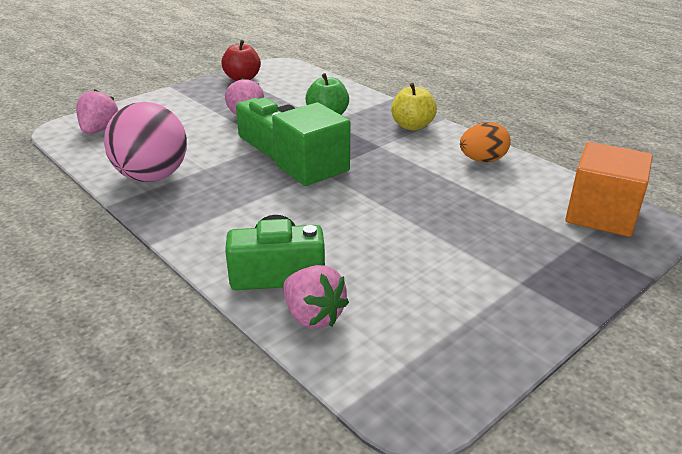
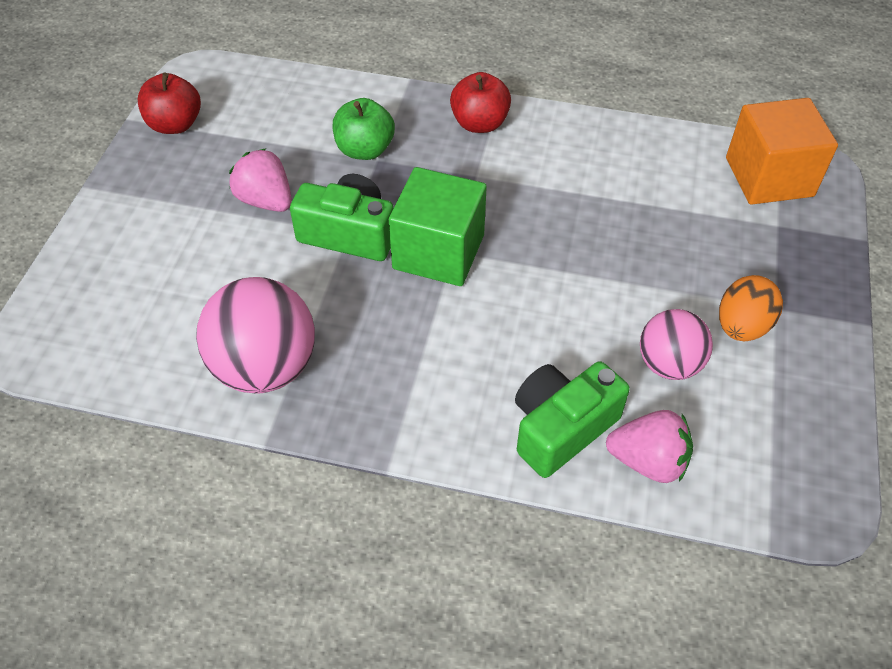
camera: 35 degrees left, 20 degrees up
(99, 130) = (89, 324): pink strawberry -> none
(395, 275) = (668, 364): none -> pink ball
(412, 126) = (479, 123): yellow apple -> red apple
(482, 160) = (601, 148): orange egg -> orange egg (741, 326)

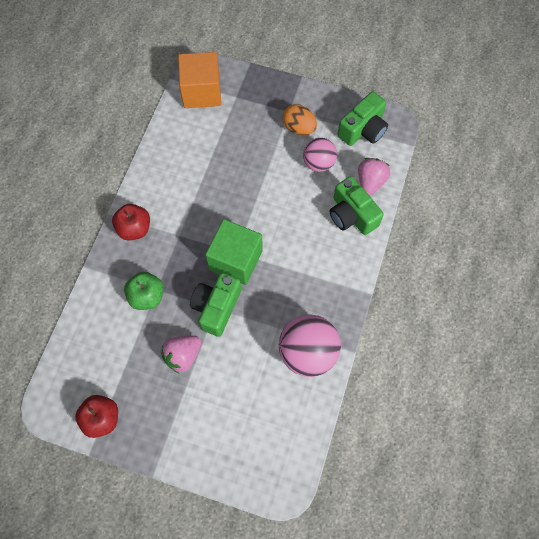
camera: 85 degrees left, 15 degrees up
(777, 442) = (363, 129): none -> green camera

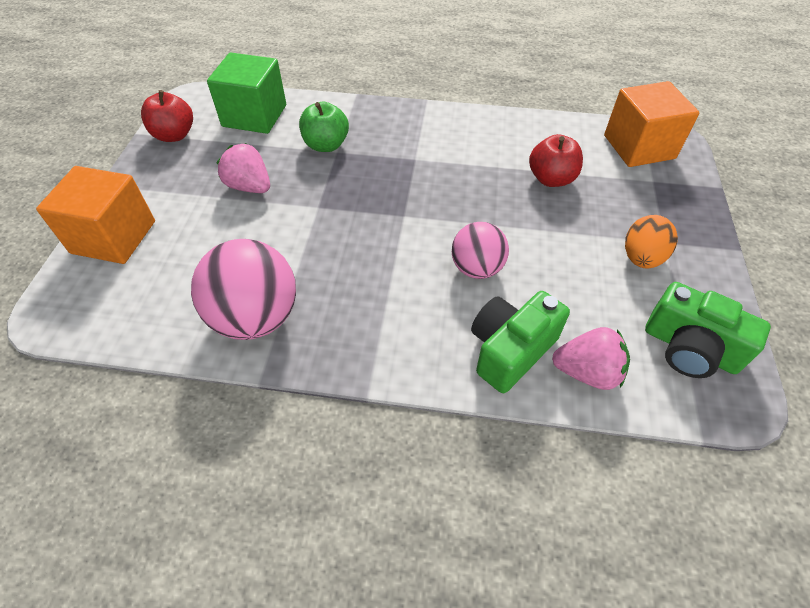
camera: 80 degrees right, 15 degrees down
(134, 229) = (413, 121): red apple -> red apple (551, 179)
(216, 307) = (318, 207): green camera -> none
(216, 455) = (113, 237): none -> orange cube
(236, 260) = (392, 216): green cube -> green cube (254, 116)
(318, 163) = (589, 291): pink ball -> pink ball (476, 268)

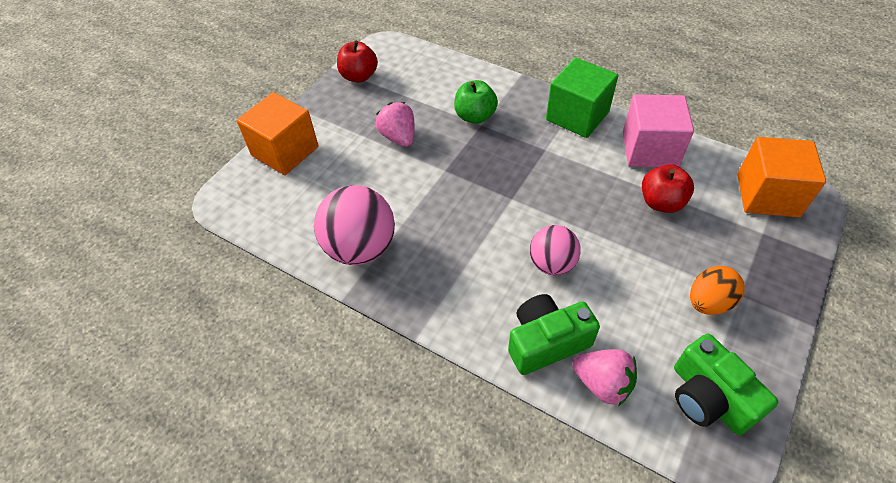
camera: 25 degrees right, 0 degrees up
(254, 116) = (428, 74): green cube -> green cube (577, 116)
(515, 134) = (649, 149): none -> pink cube

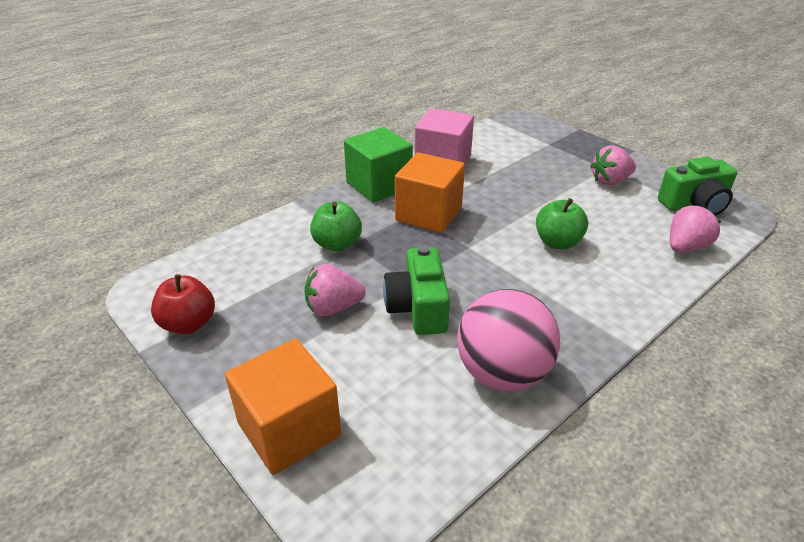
camera: 75 degrees left, 15 degrees down
(546, 342) = (644, 266): green camera -> green camera (418, 307)
(552, 264) = (557, 242): pink ball -> green apple
(661, 202) = (505, 173): red apple -> none
(708, 302) = (610, 181): orange egg -> pink strawberry
(767, 195) = (514, 132): orange cube -> orange cube (428, 214)

